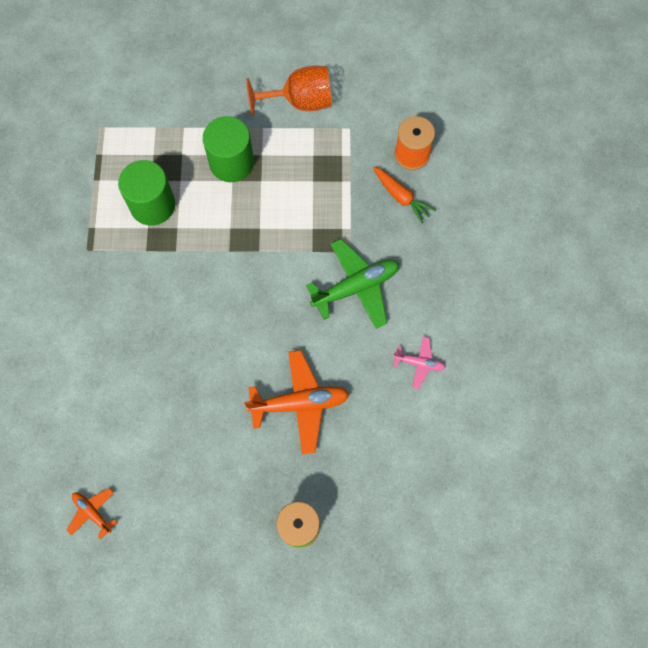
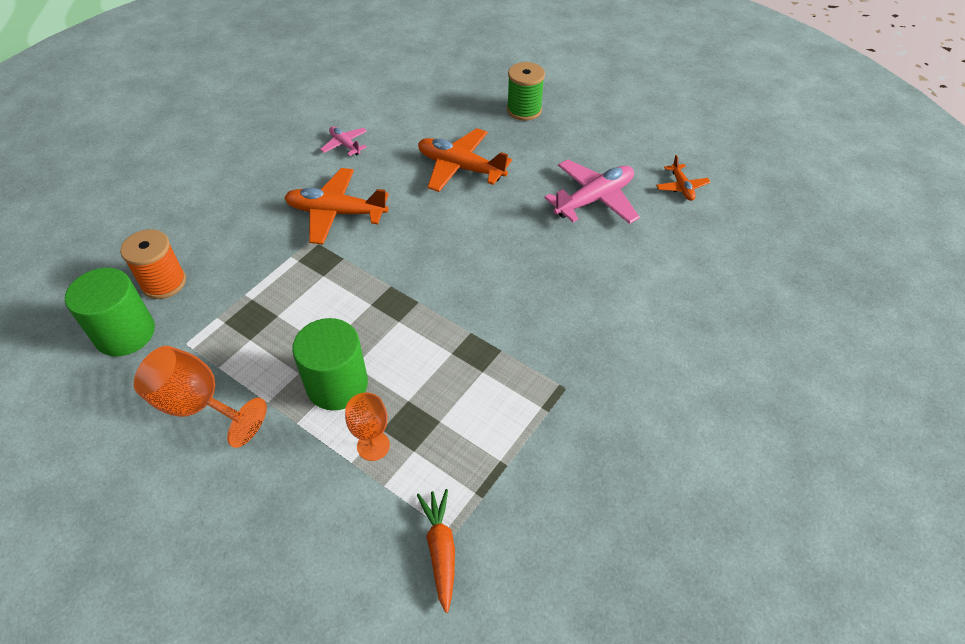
camera: 145 degrees left, 20 degrees down
(152, 205) = (459, 392): green cylinder -> green cylinder (125, 333)
(161, 442) = (594, 199): none -> pink plane
(179, 143) = (373, 446): none -> orange goblet
(356, 287) = (336, 213): green plane -> orange plane
(401, 197) = (218, 254): orange carrot -> orange carrot (440, 549)

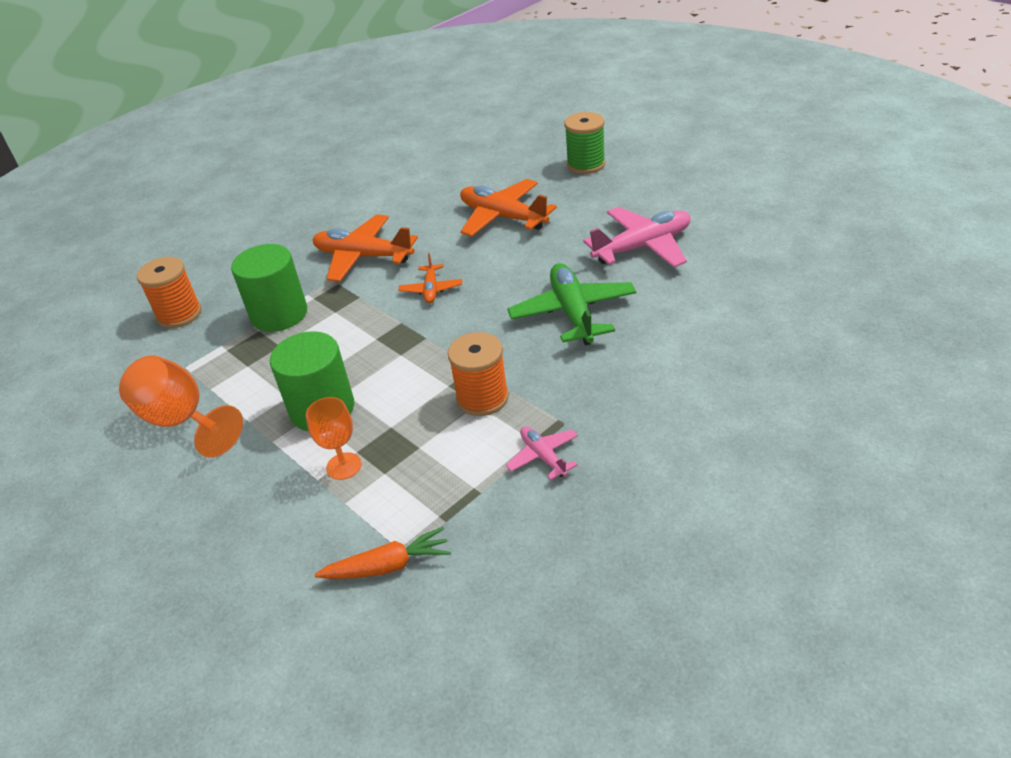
camera: 15 degrees right, 10 degrees down
(125, 333) = (131, 356): green cylinder -> green cylinder (279, 314)
(345, 145) = (388, 197): pink plane -> pink plane (543, 457)
(440, 549) = (388, 566): orange carrot -> orange carrot turned 75 degrees clockwise
(486, 365) = (482, 398): none -> orange spool
(547, 271) = (573, 313): none -> green plane
(681, 187) = (747, 236): orange plane -> orange plane (431, 289)

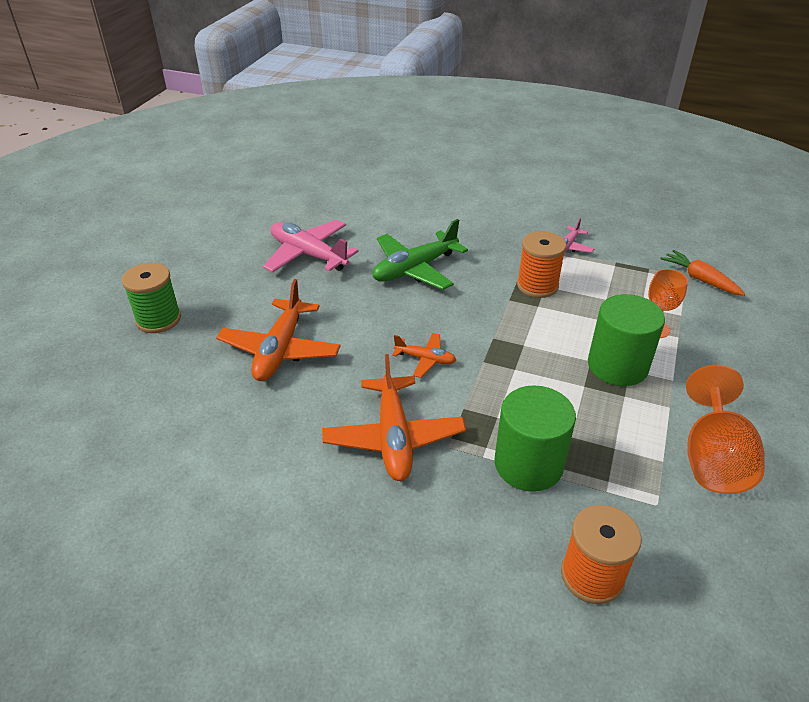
camera: 120 degrees left, 0 degrees up
(431, 289) = (425, 359): orange plane -> orange plane turned 45 degrees clockwise

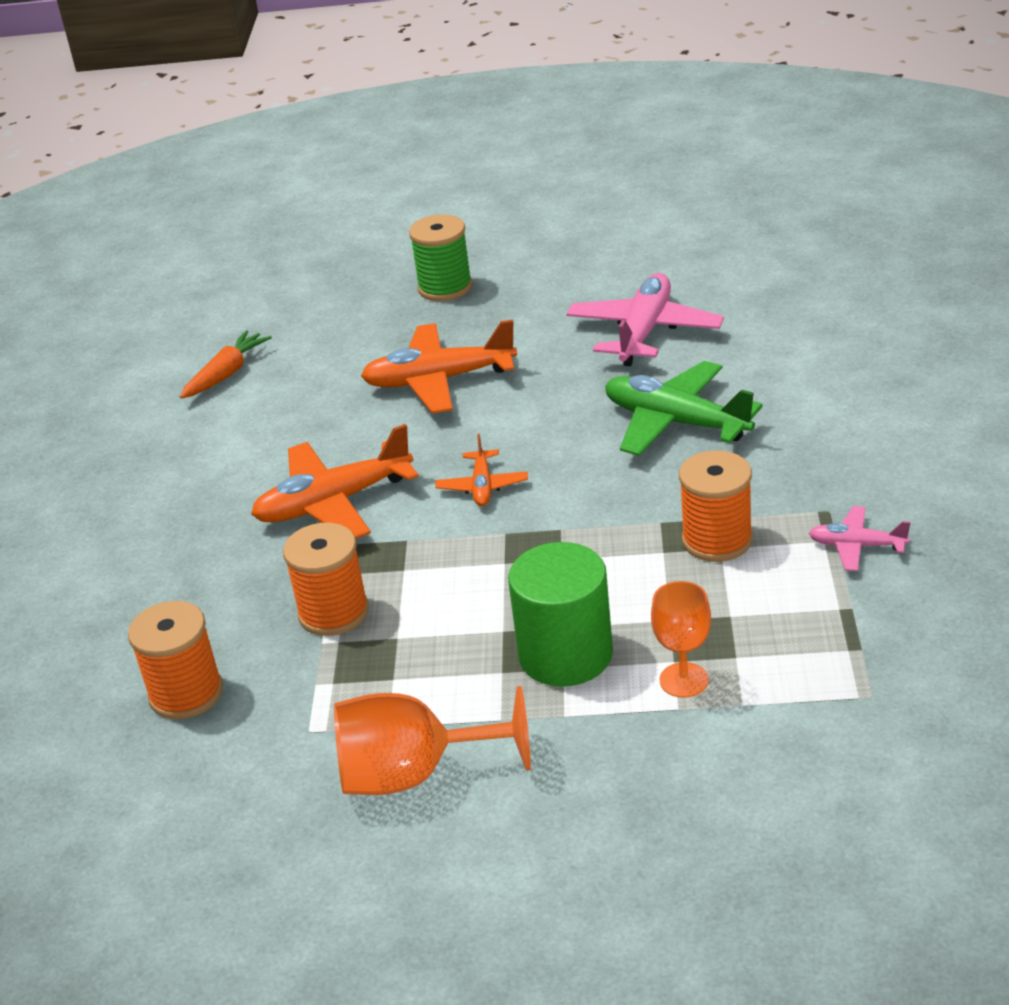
camera: 75 degrees right, 5 degrees down
(528, 464) = (333, 612): green cylinder -> orange spool
(700, 279) = (874, 715): orange carrot -> orange carrot (227, 374)

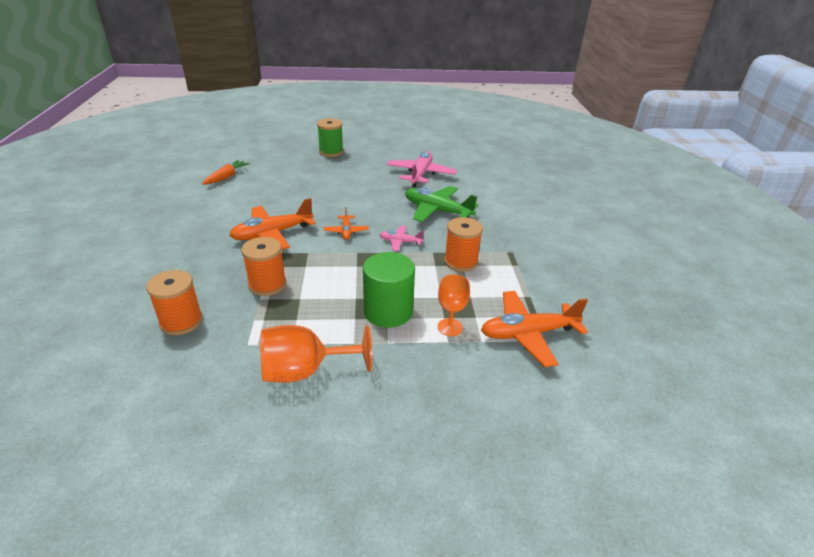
camera: 10 degrees left, 0 degrees up
(439, 380) = (327, 187): orange plane -> orange plane (528, 334)
(857, 546) = (527, 268): pink plane -> pink plane (400, 242)

